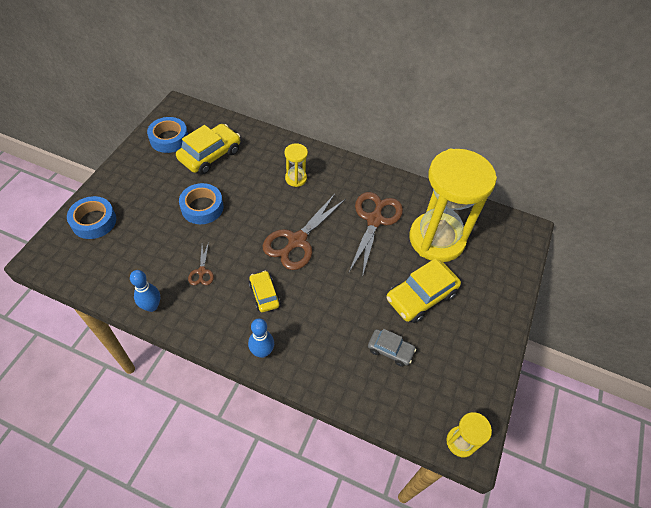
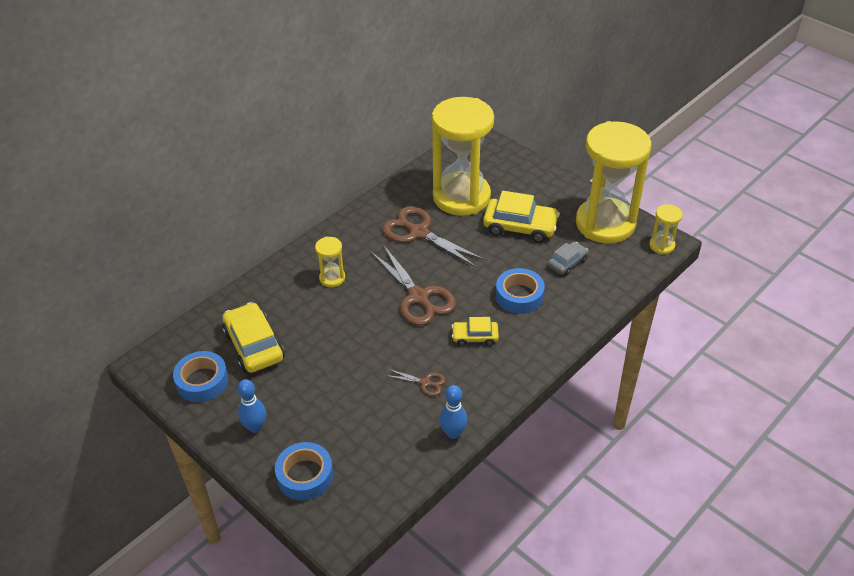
camera: 65 degrees left, 10 degrees down
(202, 207) = (334, 367): blue tape -> blue tape (519, 296)
(262, 352) = (539, 352): blue bowling pin -> blue bowling pin (255, 427)
(421, 296) = (520, 227): yellow car -> yellow car turned 60 degrees counterclockwise
(465, 374) = (605, 223): none -> yellow hourglass

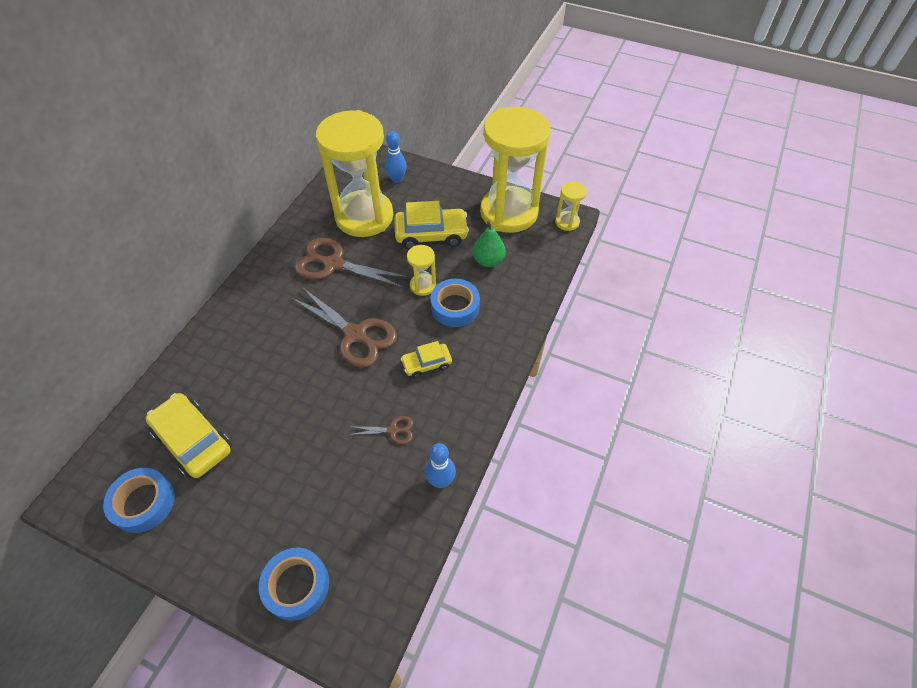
camera: 20 degrees left, 10 degrees up
(255, 427) = (222, 542): blue bowling pin -> blue bowling pin (397, 179)
(332, 278) = (258, 337): yellow hourglass -> yellow hourglass (423, 285)
(567, 263) = (488, 261): grey car -> green pear

